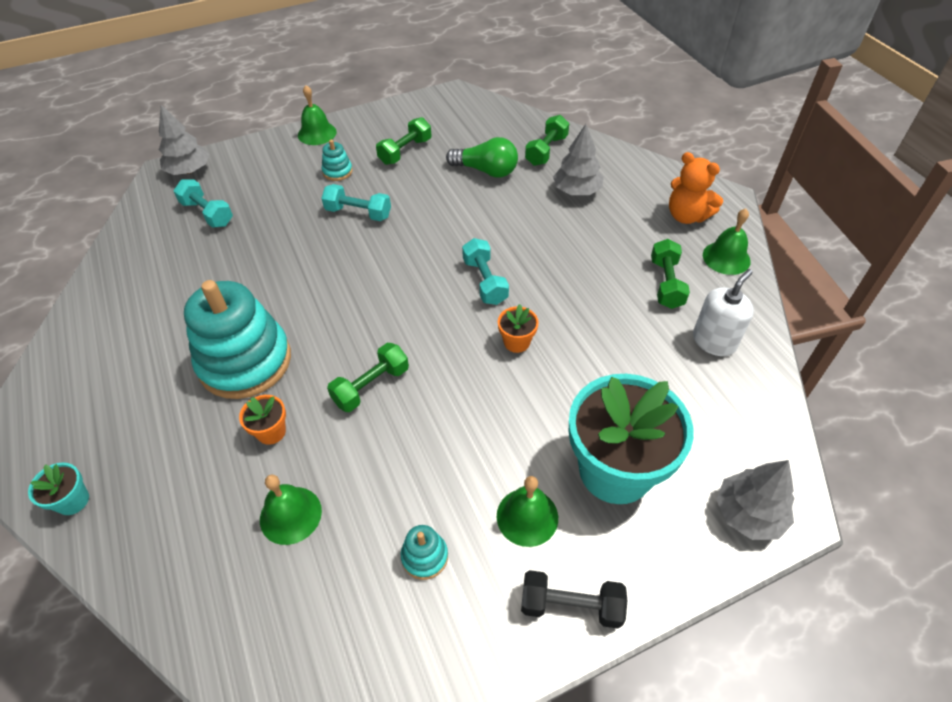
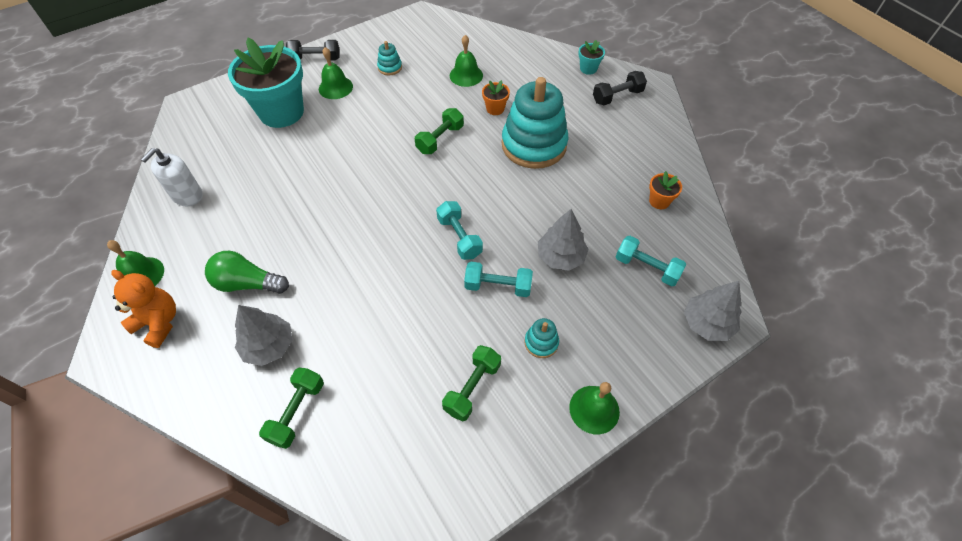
camera: 170 degrees right, 5 degrees up
(72, 431) = (617, 96): none -> black dumbbell
(485, 281) = (366, 226): turquoise dumbbell -> turquoise dumbbell (459, 237)
(486, 171) = (371, 365): green light bulb -> green light bulb (248, 283)
(516, 342) = (339, 179): orange flower pot -> orange flower pot (659, 201)
(666, 283) = (208, 241): green dumbbell -> none
(749, 514) = (210, 101): grey tree -> grey tree (560, 257)

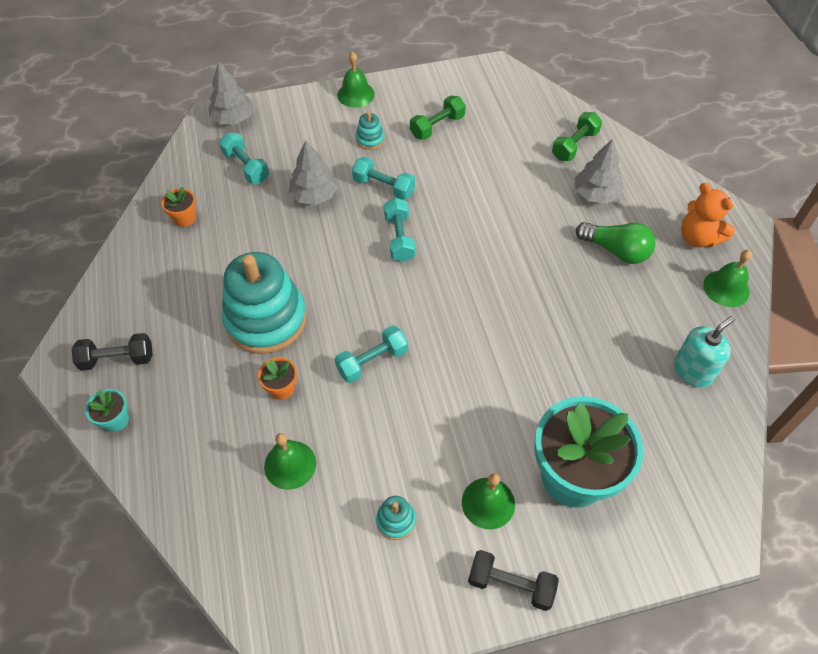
camera: 160 degrees left, 0 degrees up
(187, 196) = (692, 371): white soap dispenser -> turquoise soap dispenser
(440, 139) = (372, 361): green dumbbell -> turquoise dumbbell

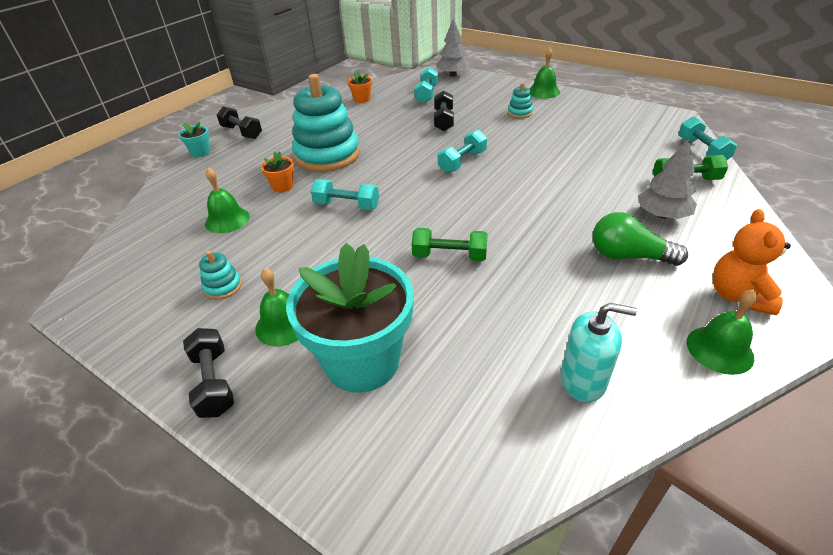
camera: 50 degrees right, 15 degrees down
(314, 195) = (443, 120): grey tree -> black dumbbell
(384, 187) = (492, 136): turquoise dumbbell -> turquoise dumbbell (702, 150)
(437, 126) = (578, 125): green dumbbell -> green dumbbell (449, 256)
(616, 250) = (628, 256): green light bulb -> green light bulb turned 120 degrees clockwise

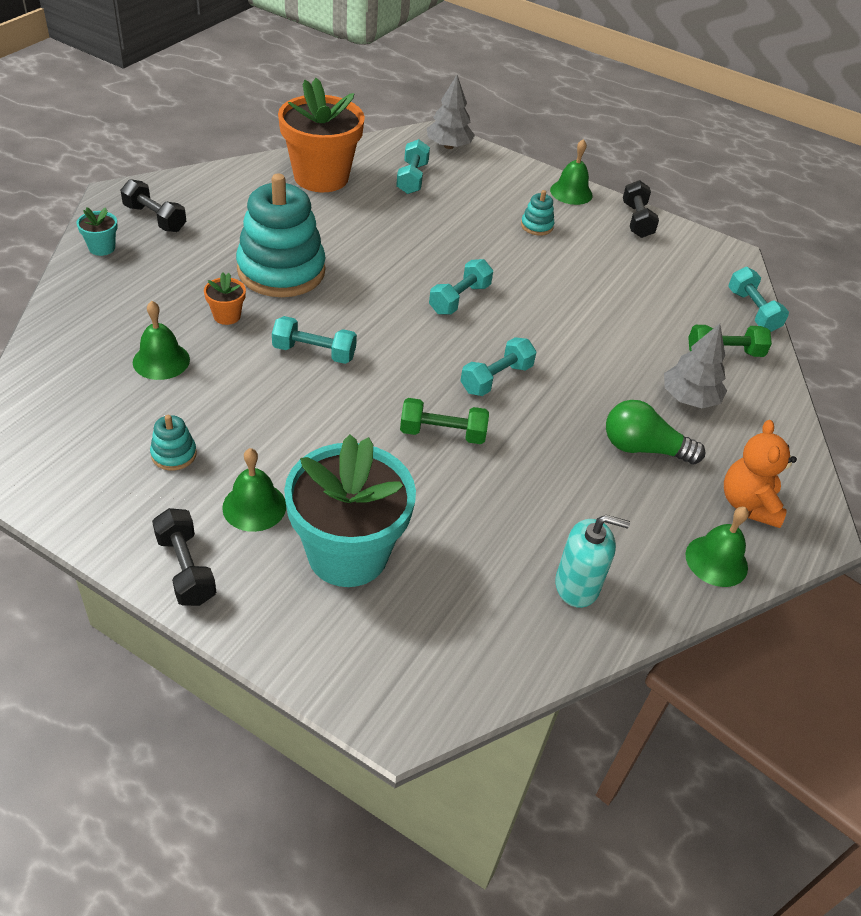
camera: 10 degrees left, 5 degrees up
(362, 99) = (321, 177): orange flower pot -> orange flower pot, size x2.43
(443, 120) = (435, 228): black dumbbell -> black dumbbell (636, 220)
(494, 213) = (496, 378): none -> turquoise dumbbell

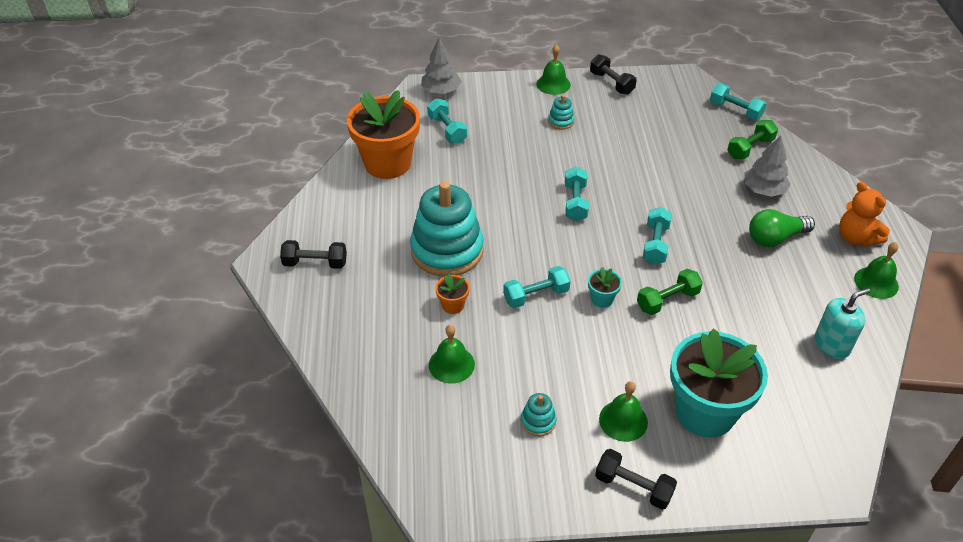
camera: 30 degrees left, 0 degrees up
(102, 248) = (307, 309): turquoise flower pot -> turquoise flower pot (602, 299)

